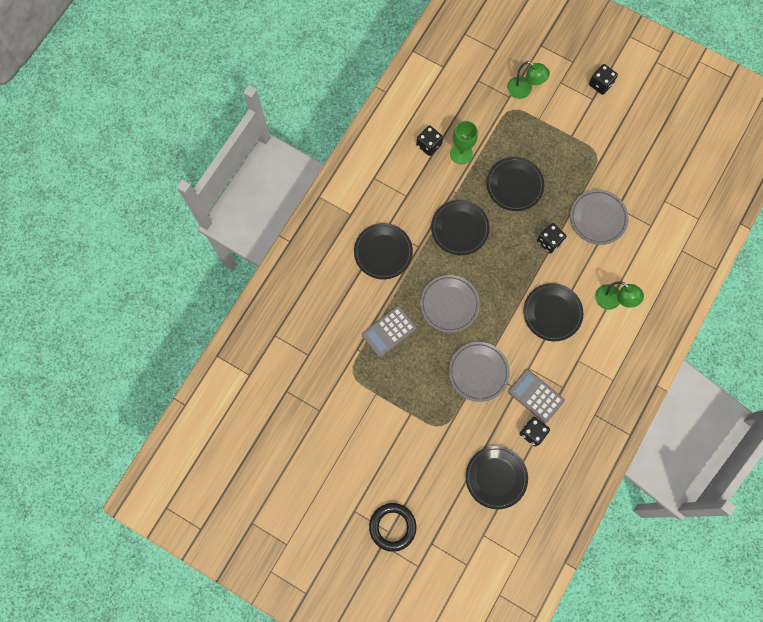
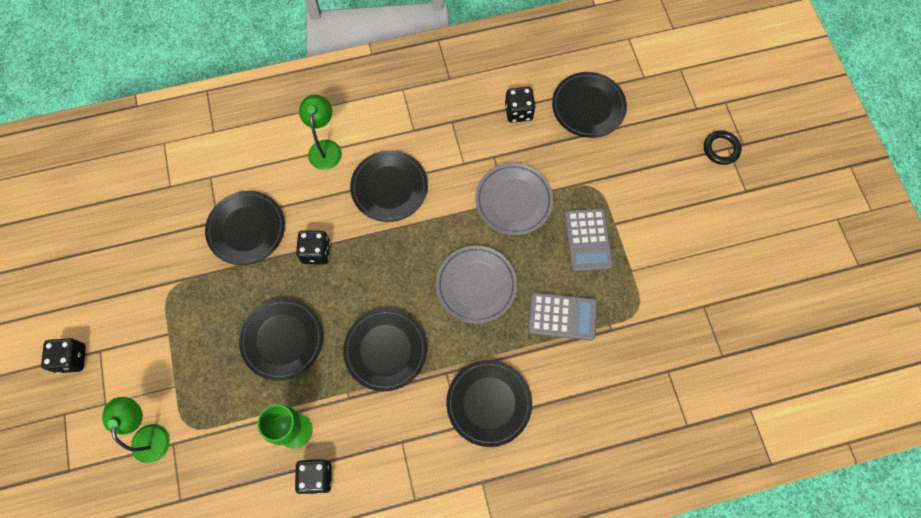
camera: 135 degrees left, 5 degrees down
(392, 527) = (721, 149): black ring -> black ring, size x0.66
(535, 396) = (483, 136): grey calculator -> grey calculator (588, 240)
(598, 218) = (246, 229): grey plate -> black plate

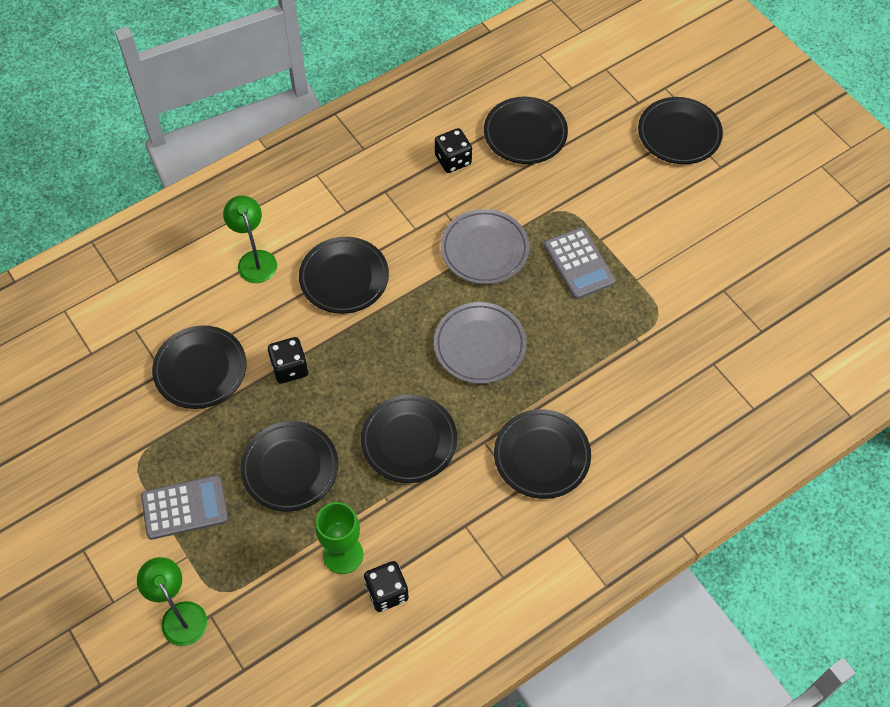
camera: 20 degrees left, 10 degrees down
(72, 358) = (53, 568): black dice -> none
(562, 316) = (583, 346): grey calculator -> grey calculator (184, 507)
(721, 149) = (679, 134): black ring -> black plate

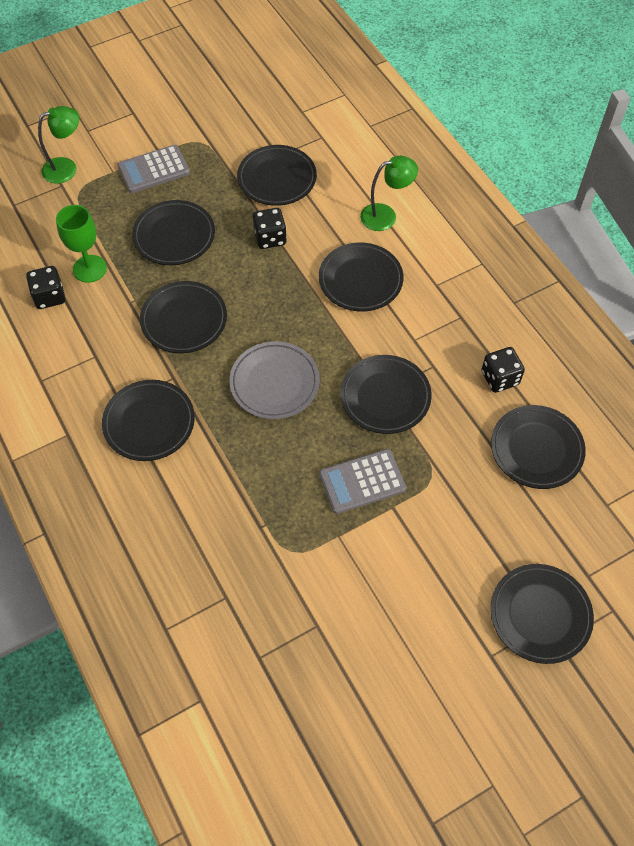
camera: 95 degrees right, 0 degrees up
(184, 507) = (153, 170): grey calculator -> grey calculator turned 75 degrees clockwise
(484, 250) = (385, 397): grey plate -> black plate

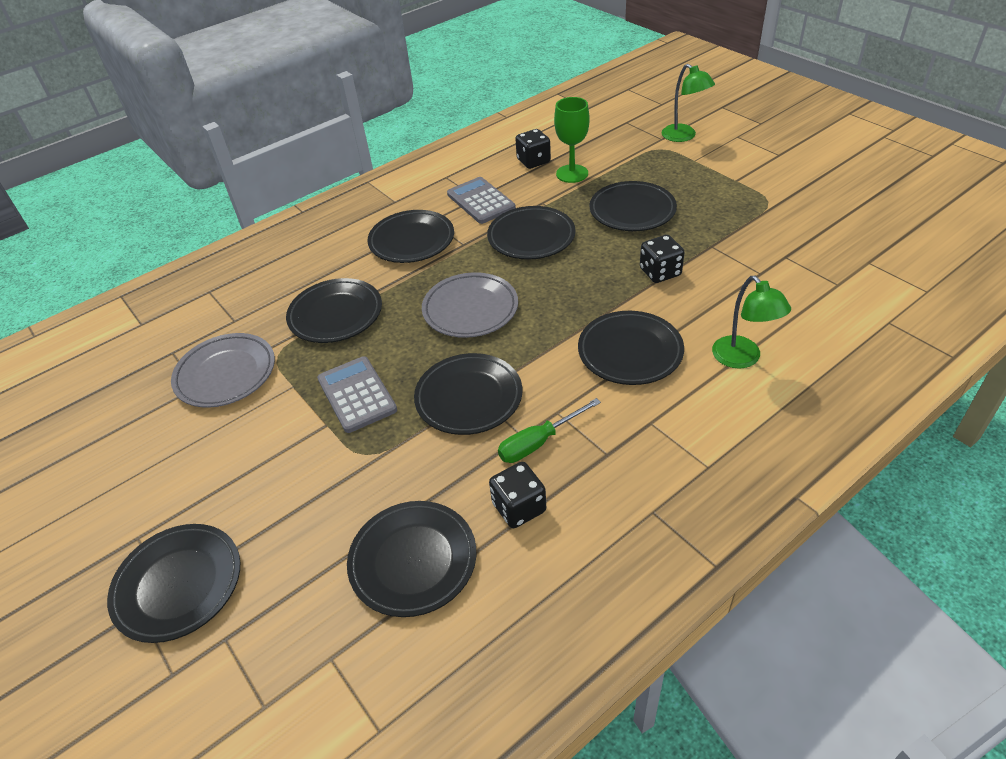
camera: 85 degrees right, 15 degrees down
(153, 170) = (711, 182): grey calculator -> grey calculator (480, 201)
(277, 179) = (748, 262): black plate -> black plate (335, 315)
(306, 599) = (226, 374): none -> grey plate
(442, 356) = (538, 442): none -> green screwdriver

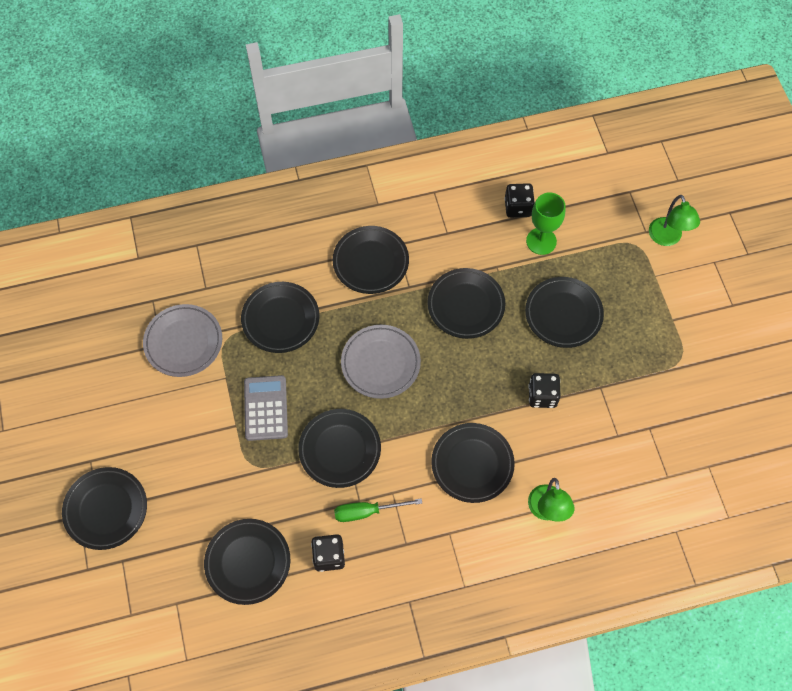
camera: 20 degrees right, 20 degrees up
(480, 201) = (447, 239): grey calculator -> none

